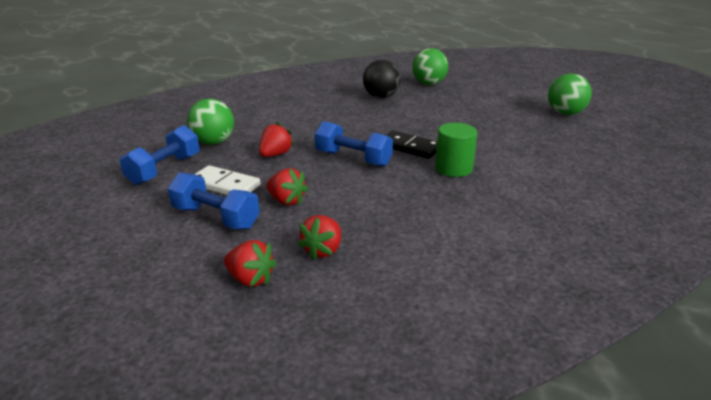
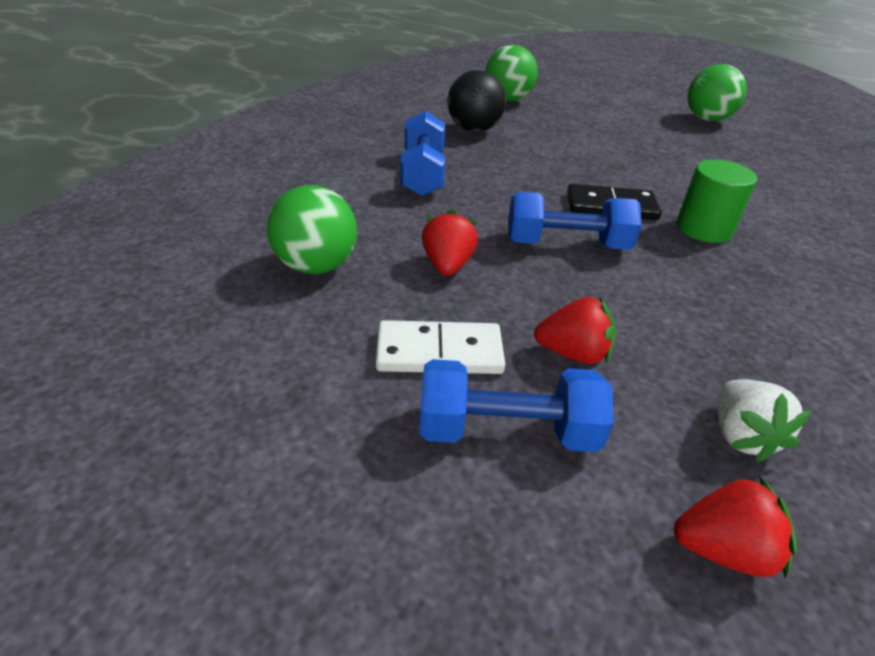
camera: 30 degrees left, 10 degrees up
(164, 170) = (291, 351): blue dumbbell -> blue dumbbell (422, 174)
(323, 250) = (741, 435): red strawberry -> white strawberry

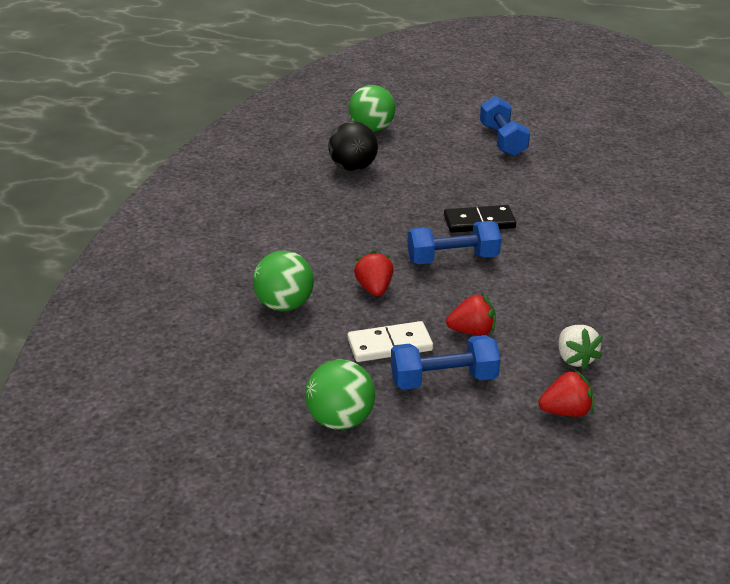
camera: 10 degrees left, 5 degrees down
(422, 174) = (327, 218): blue dumbbell -> blue dumbbell (502, 140)
(703, 229) = (548, 229): green cylinder -> none
(707, 119) = (546, 122): green ball -> green ball (340, 420)

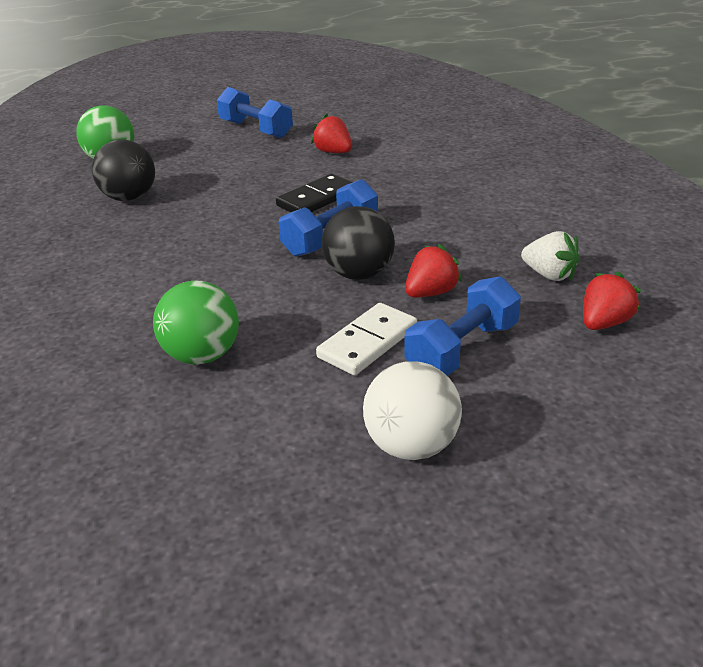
camera: 35 degrees left, 0 degrees up
(340, 420) = (411, 446): green ball -> white ball
(374, 288) = (285, 296): red strawberry -> red strawberry (333, 152)
(440, 295) = (359, 274): none -> black ball

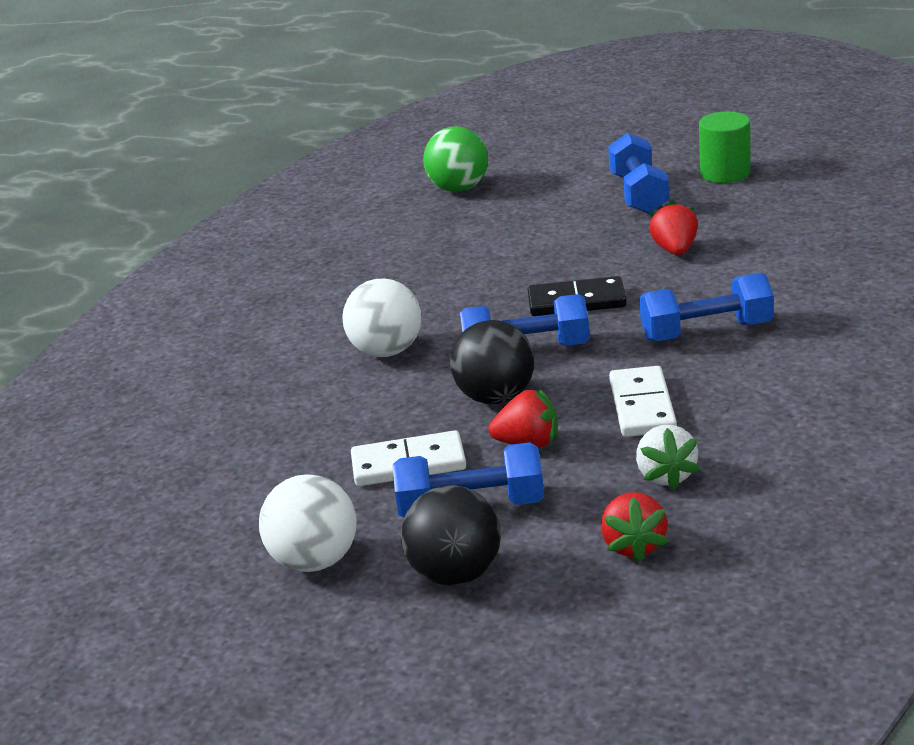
camera: 45 degrees right, 5 degrees down
(129, 198) = (420, 239): black ball -> black ball (456, 574)
(202, 355) = (279, 416): green ball -> none
(223, 276) = (387, 351): none -> white ball
(295, 105) = (725, 173): none -> green cylinder
(431, 188) = (706, 332): none -> blue dumbbell
(465, 242) = (642, 406): none -> white domino
(604, 323) = (633, 545): red strawberry -> red strawberry turned 90 degrees clockwise

